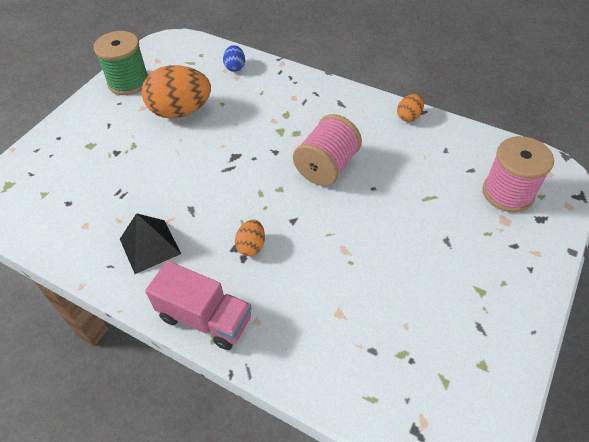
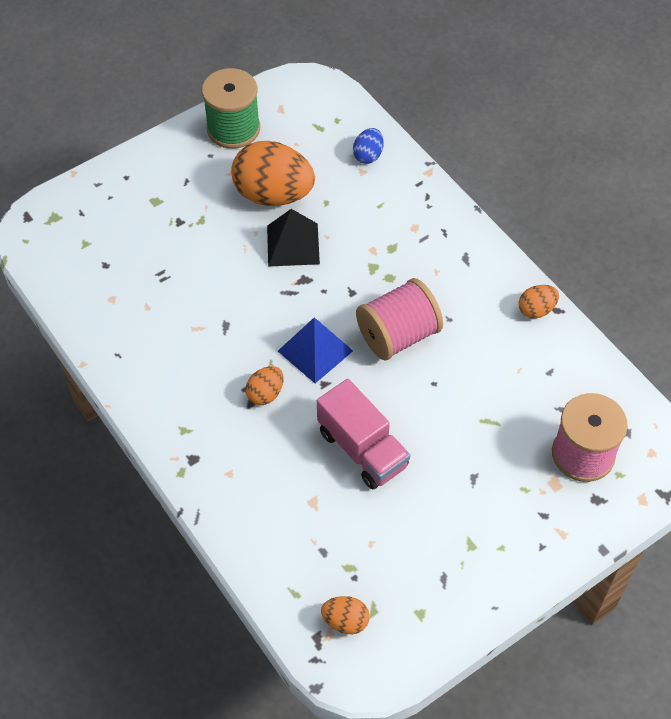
camera: 25 degrees right, 5 degrees up
(150, 246) = (165, 349): black pyramid -> black pyramid (293, 244)
(205, 318) = (183, 448): pink truck -> pink truck (362, 449)
(272, 200) = (315, 351): none -> blue pyramid
(429, 403) = (345, 621): none -> orange egg

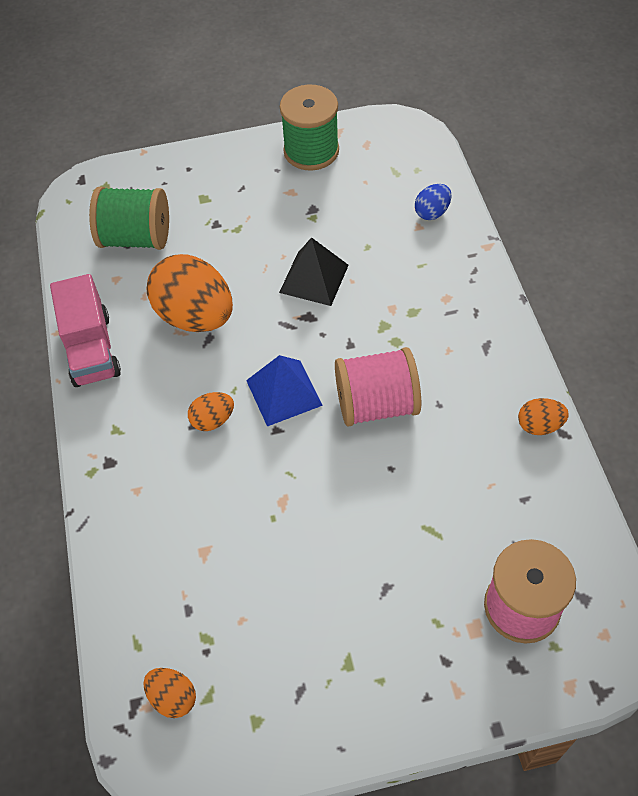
camera: 25 degrees right, 0 degrees up
(111, 256) = (136, 238): none -> green spool
(273, 194) = (319, 224): orange egg -> orange egg (195, 316)
(362, 449) = (282, 513): pink truck -> pink truck (91, 349)

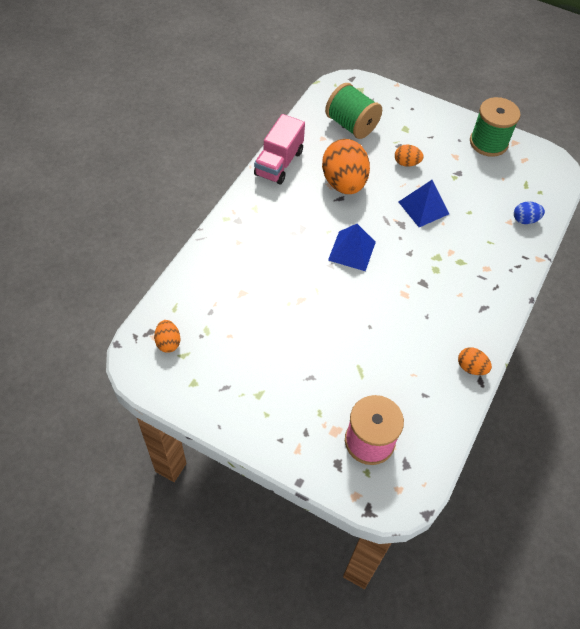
camera: 35 degrees right, 0 degrees up
(213, 420) = (304, 237): orange egg -> orange egg (406, 163)
(314, 278) = (423, 207): black pyramid -> blue pyramid
(376, 404) = (393, 291): pink spool -> none

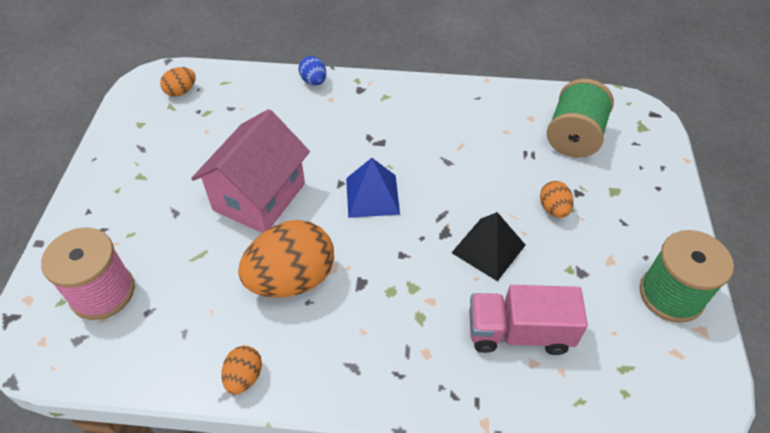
camera: 70 degrees right, 5 degrees down
(279, 163) = (463, 94): pink truck -> pink truck (519, 332)
(321, 318) = (259, 197): none -> pink house
(344, 183) = (473, 157): orange egg -> orange egg (292, 279)
(423, 207) = (488, 248): blue pyramid -> black pyramid
(525, 220) = (551, 384): blue egg -> blue egg (314, 81)

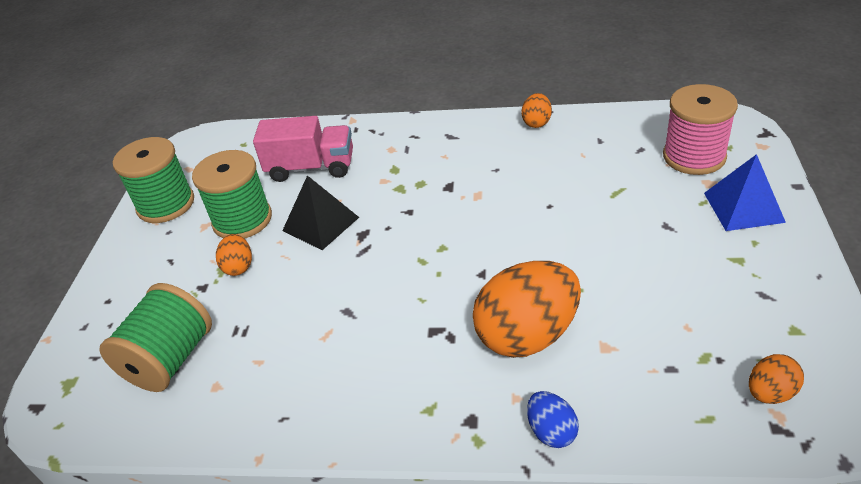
camera: 175 degrees left, 10 degrees down
(259, 197) = (575, 249): pink house -> none
(292, 279) = (515, 182): orange egg -> orange egg (527, 335)
(372, 195) = (441, 262): blue pyramid -> blue pyramid (743, 207)
(572, 263) = (242, 220): none -> green spool

